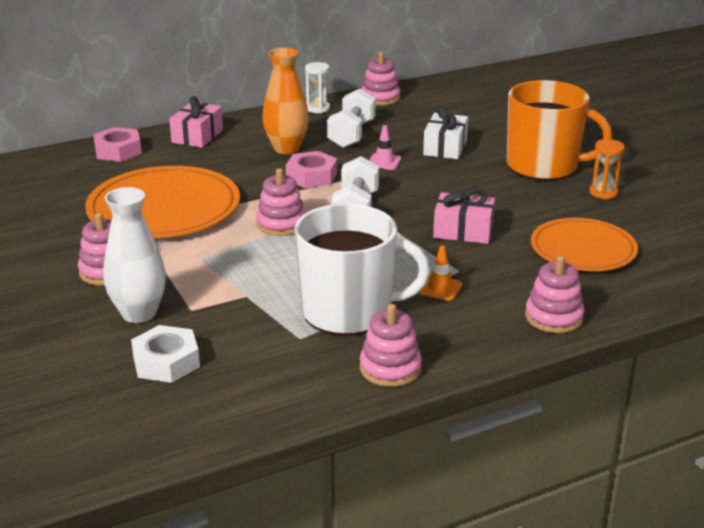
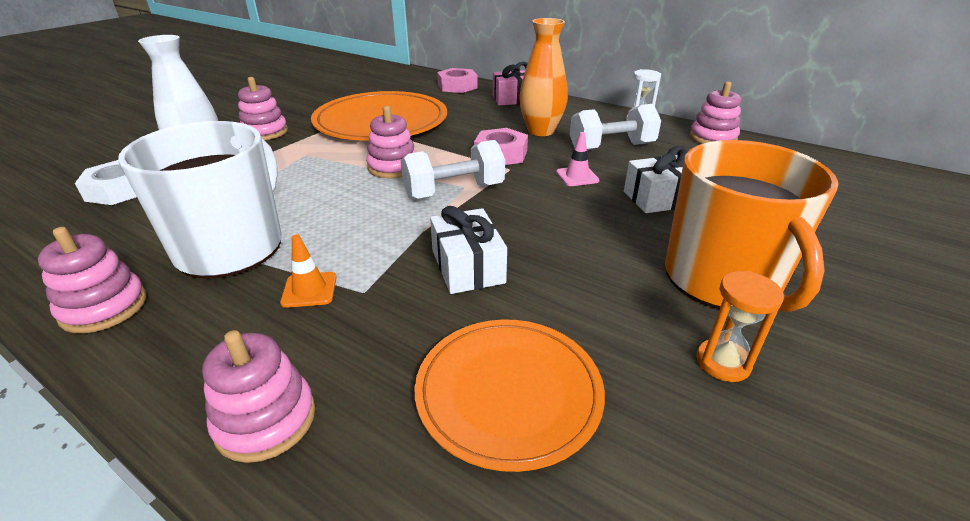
camera: 60 degrees right, 5 degrees up
(349, 312) = (232, 247): white mug -> white mug turned 135 degrees counterclockwise
(463, 231) = (467, 266): pink gift -> white gift

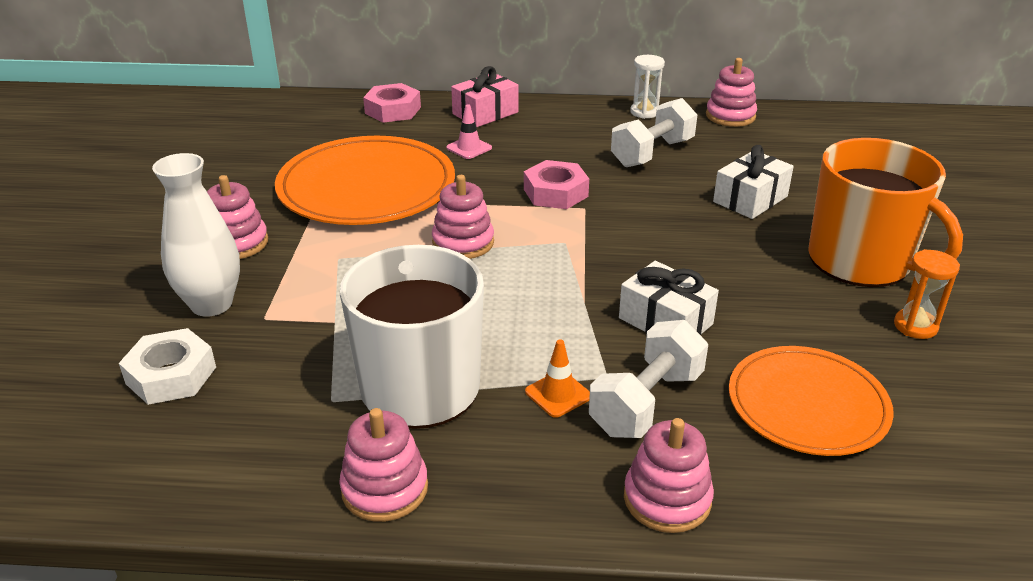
camera: 30 degrees left, 0 degrees up
(454, 191) = (562, 251): white dumbbell -> white dumbbell (646, 403)
(541, 131) = (562, 151): orange vase -> none
(577, 176) = (656, 197): pink traffic cone -> pink traffic cone (469, 148)

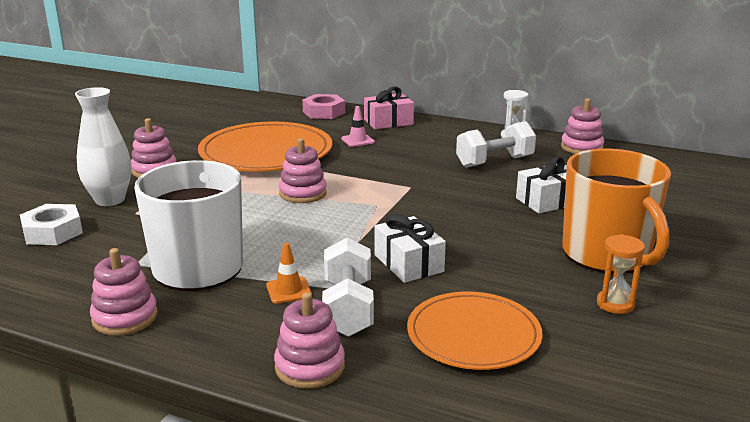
camera: 20 degrees right, 10 degrees down
(555, 193) = (397, 175): pink nut -> none
(646, 403) = (348, 308): white dumbbell -> white dumbbell turned 60 degrees counterclockwise

